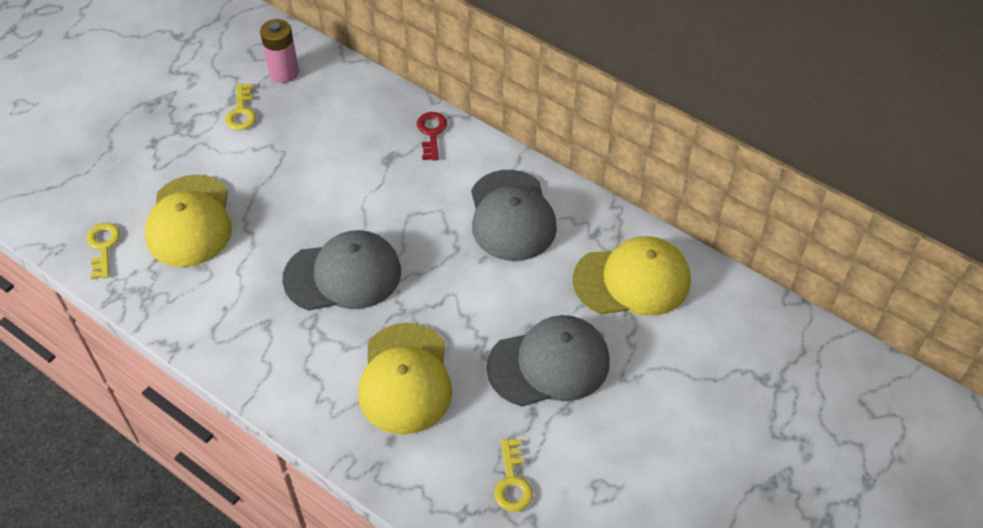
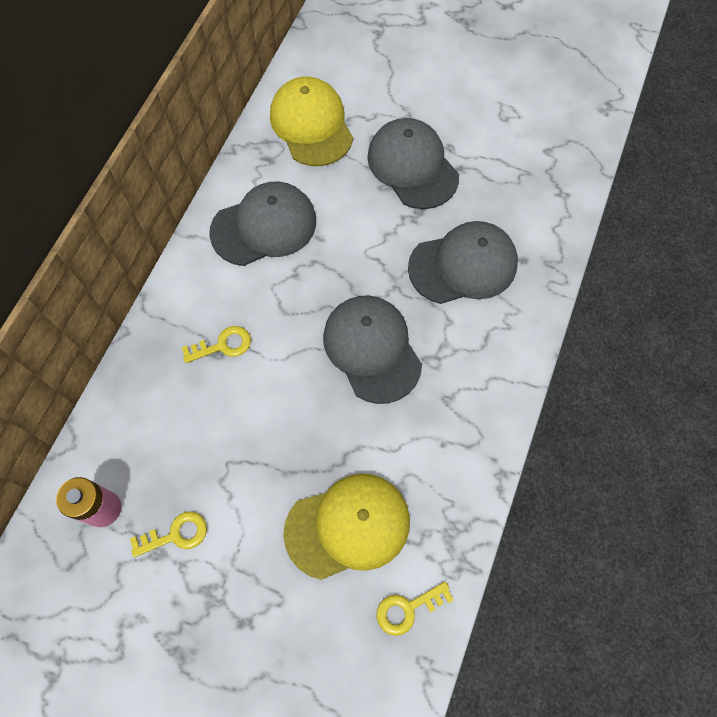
camera: 105 degrees left, 15 degrees up
(405, 378) = (463, 265): yellow cap -> grey cap
(431, 133) = (172, 321): red key -> none
(512, 482) = (524, 169): yellow key -> yellow key (223, 345)

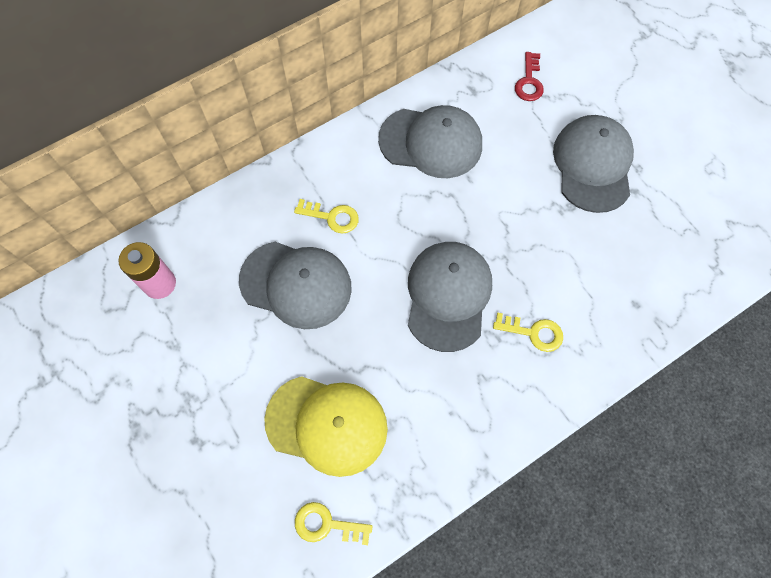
camera: 35 degrees right, 0 degrees up
(176, 534) = (196, 339): yellow key -> yellow key (533, 333)
(311, 125) = (529, 81): yellow cap -> red key
(463, 265) = (577, 275): grey cap -> grey cap (296, 284)

